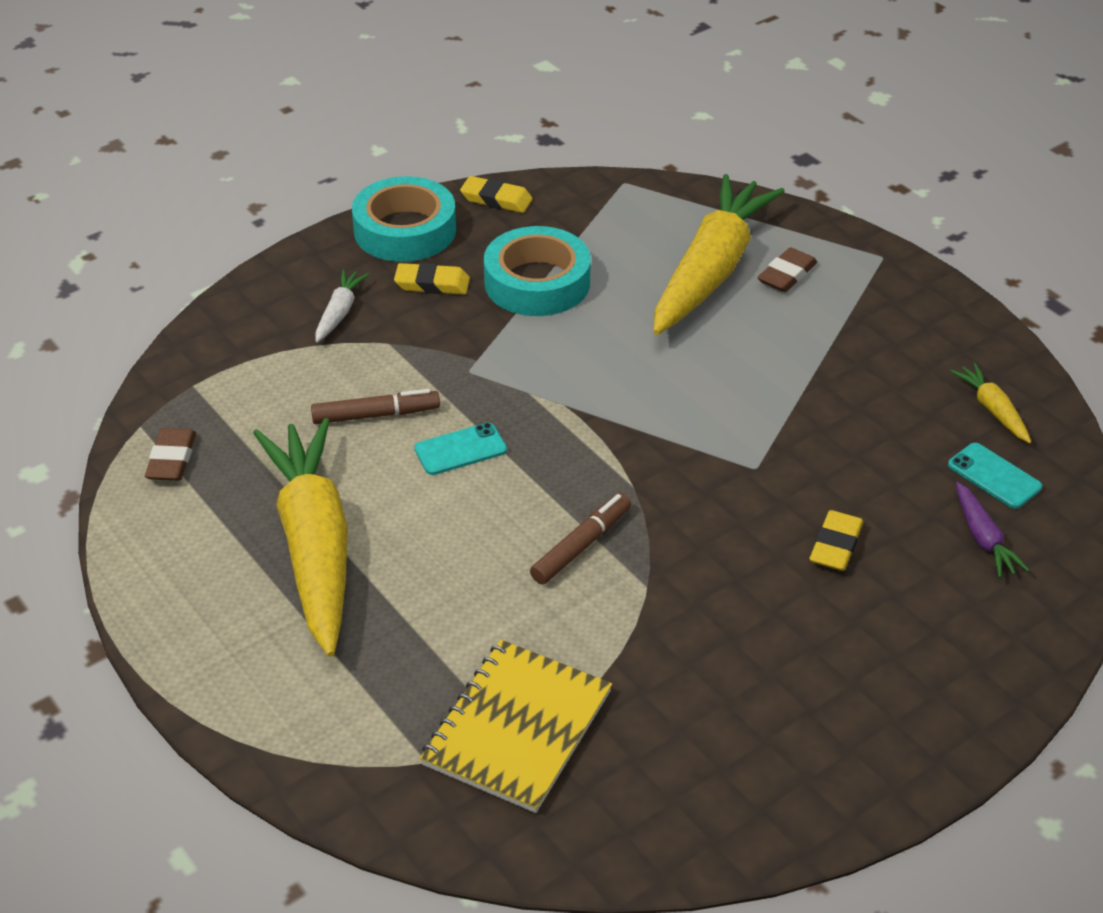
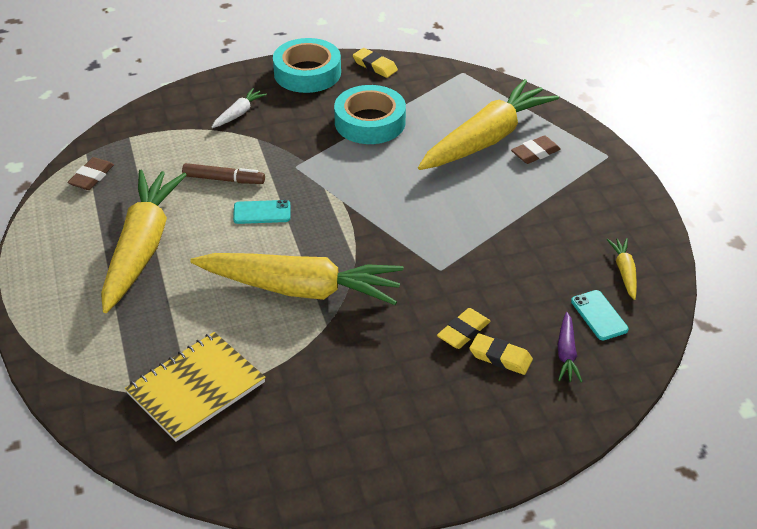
camera: 20 degrees right, 0 degrees up
(432, 284) = (304, 109): yellow eraser -> yellow eraser (500, 357)
(581, 546) = (300, 289): brown marker -> yellow carrot

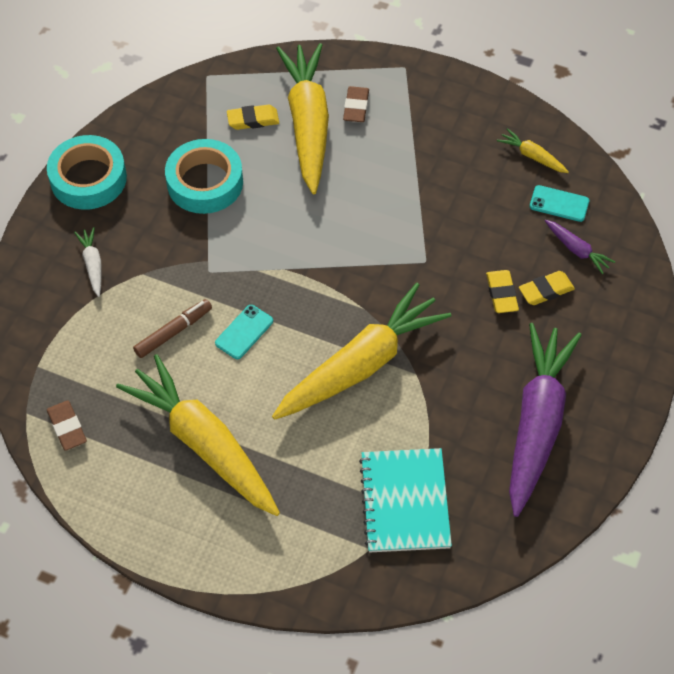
camera: 50 degrees left, 15 degrees up
(196, 388) = (405, 501): yellow notebook -> turquoise notebook
(358, 428) = (537, 423): none -> purple carrot
(375, 66) = (132, 126): yellow eraser -> yellow eraser (253, 120)

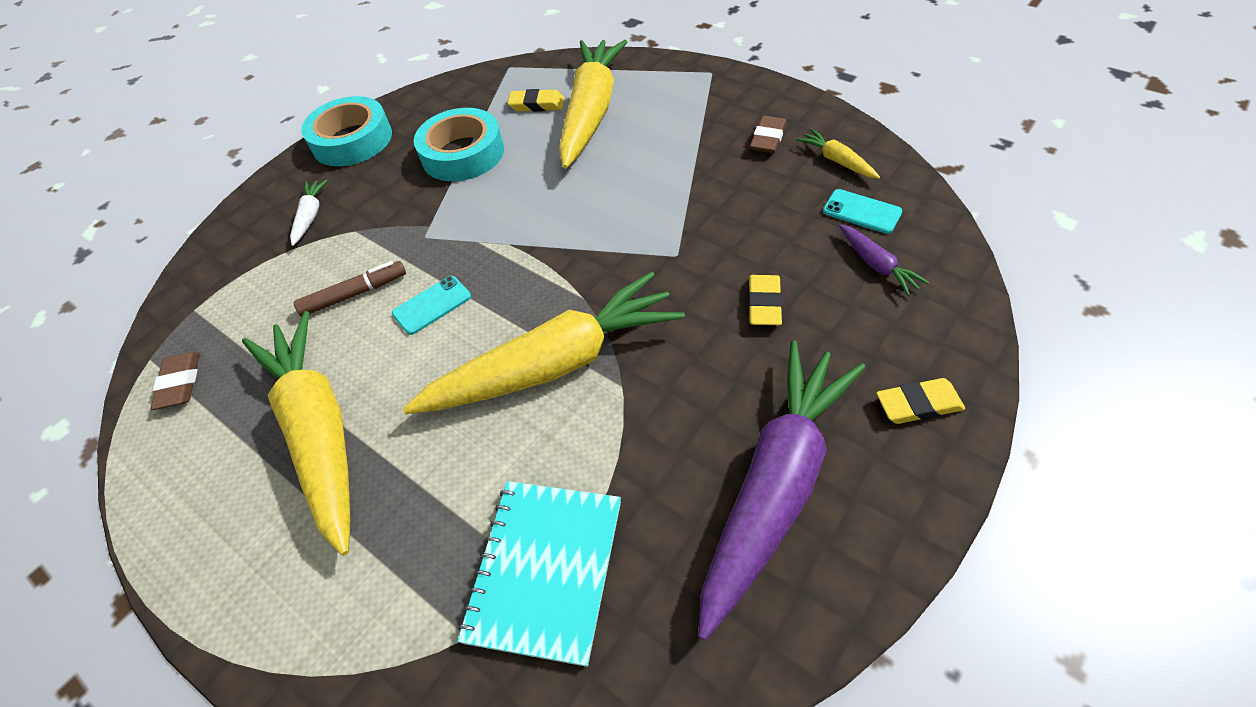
camera: 20 degrees right, 5 degrees down
(356, 107) = (648, 101): brown eraser -> brown eraser (768, 138)
(546, 290) = (825, 307): yellow eraser -> yellow eraser (918, 404)

